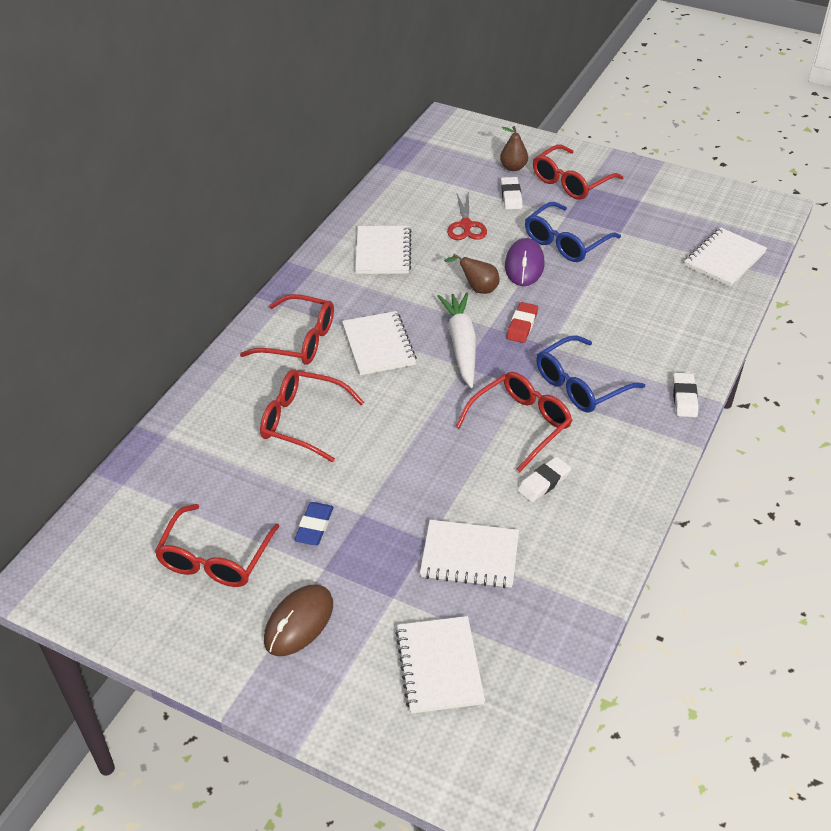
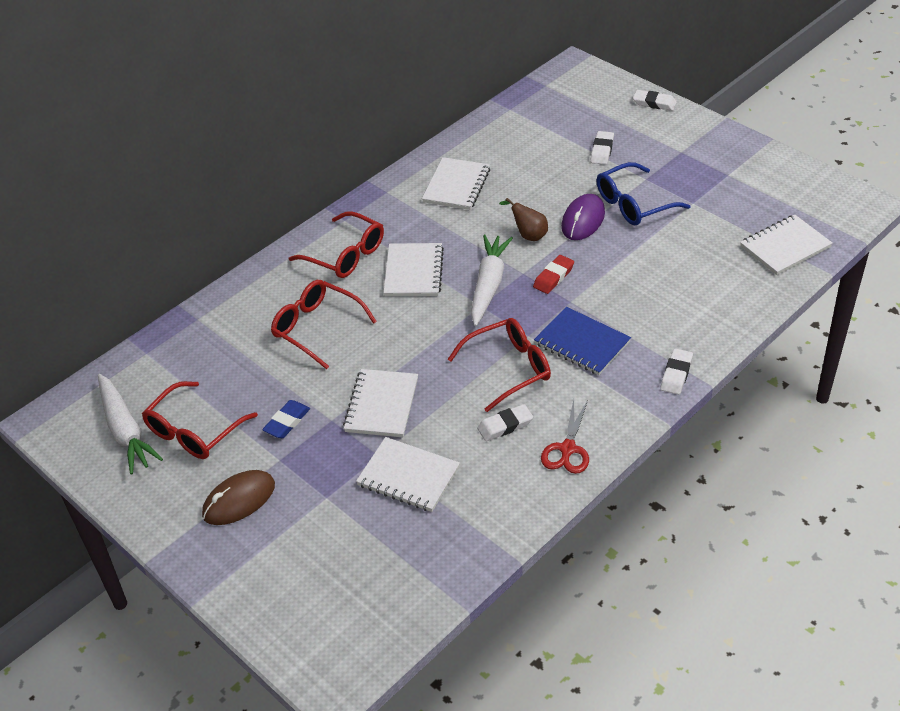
camera: 20 degrees right, 0 degrees up
(135, 574) = (126, 431): none -> white carrot
(439, 666) = (338, 564): white notebook -> white notebook (381, 405)
(466, 225) = (545, 172): red scissors -> red scissors (567, 449)
(513, 167) = (617, 122): brown pear -> none
(539, 144) = (654, 103): none -> white eraser
(570, 182) = (667, 145): red glasses -> none
(580, 385) = (582, 343): blue glasses -> blue notebook

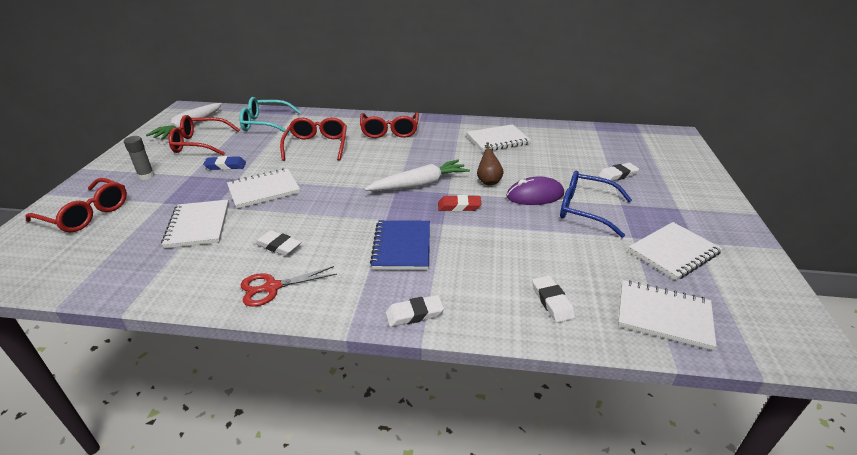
camera: 50 degrees right, 10 degrees down
(199, 354) = (265, 124): none -> turquoise glasses
(239, 500) = (146, 176): brown mouse -> grey glue stick
(414, 272) = (400, 155): white notebook -> white notebook (673, 252)
(509, 368) = (342, 224): red glasses -> red glasses (87, 214)
(654, 103) = (705, 176): white eraser -> white eraser (552, 301)

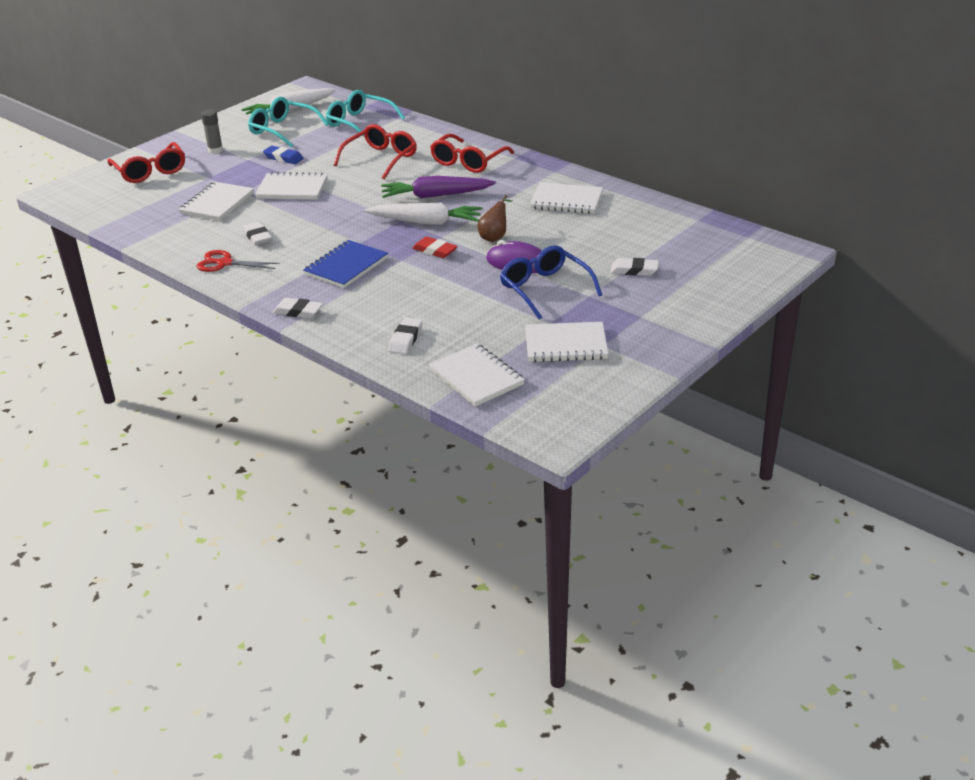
camera: 35 degrees right, 0 degrees up
(200, 144) = (282, 130): red glasses -> turquoise glasses
(398, 162) = (435, 196): none -> purple carrot

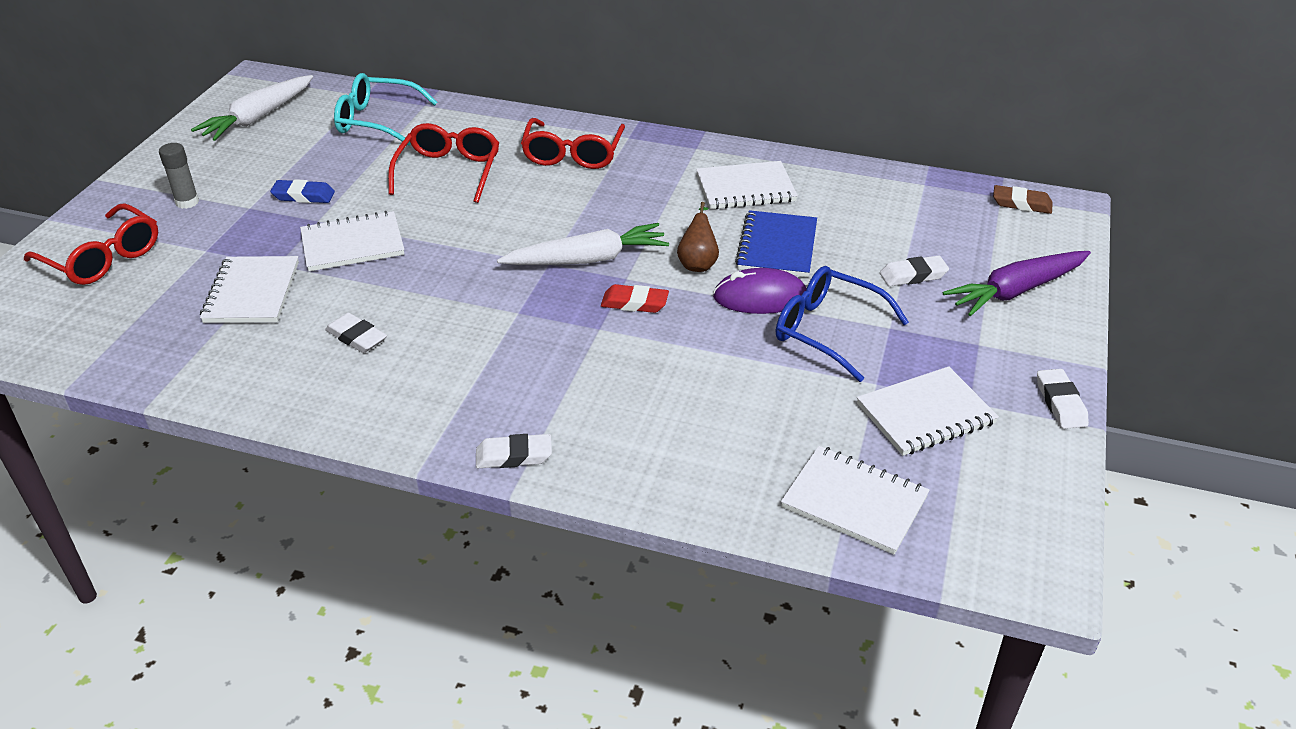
camera: 25 degrees left, 5 degrees up
(225, 263) = (337, 396): red scissors -> none
(282, 130) = (270, 151): turquoise glasses -> none
(346, 266) = (528, 358): blue notebook -> blue notebook (777, 246)
(406, 339) = (707, 463): white eraser -> white eraser (1060, 403)
(435, 196) = (568, 215): purple carrot -> purple carrot (1016, 291)
(759, 243) = (1021, 204): none -> brown eraser

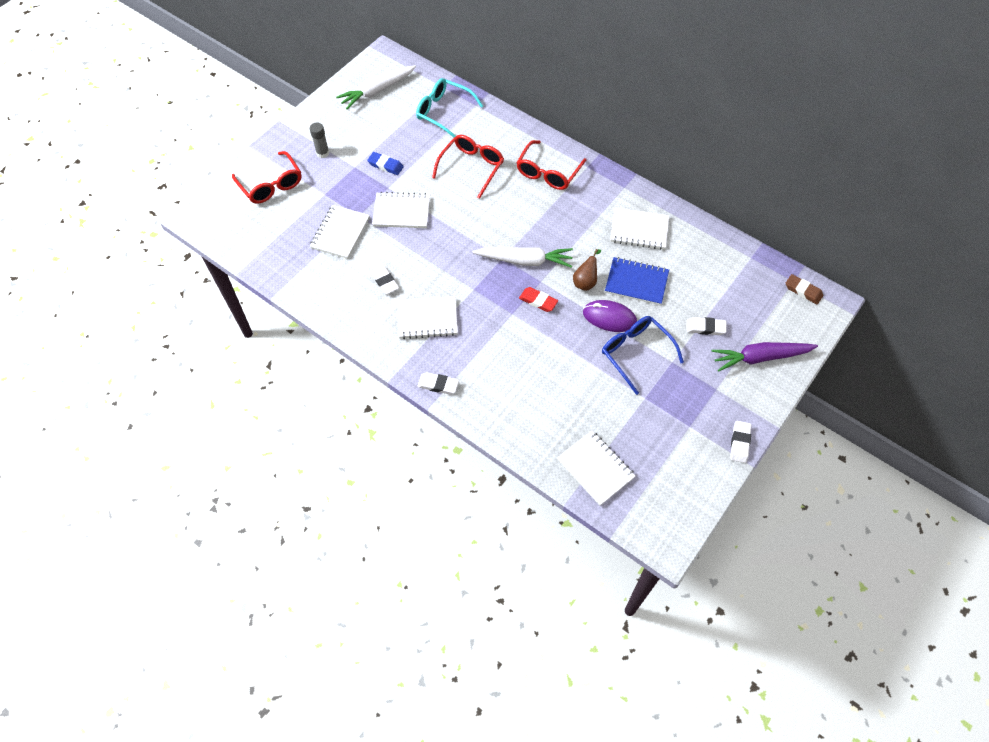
camera: 20 degrees right, 20 degrees up
(777, 246) = (636, 282): blue notebook -> blue notebook turned 75 degrees clockwise
(926, 414) = (661, 426): white notebook -> white notebook (427, 319)

